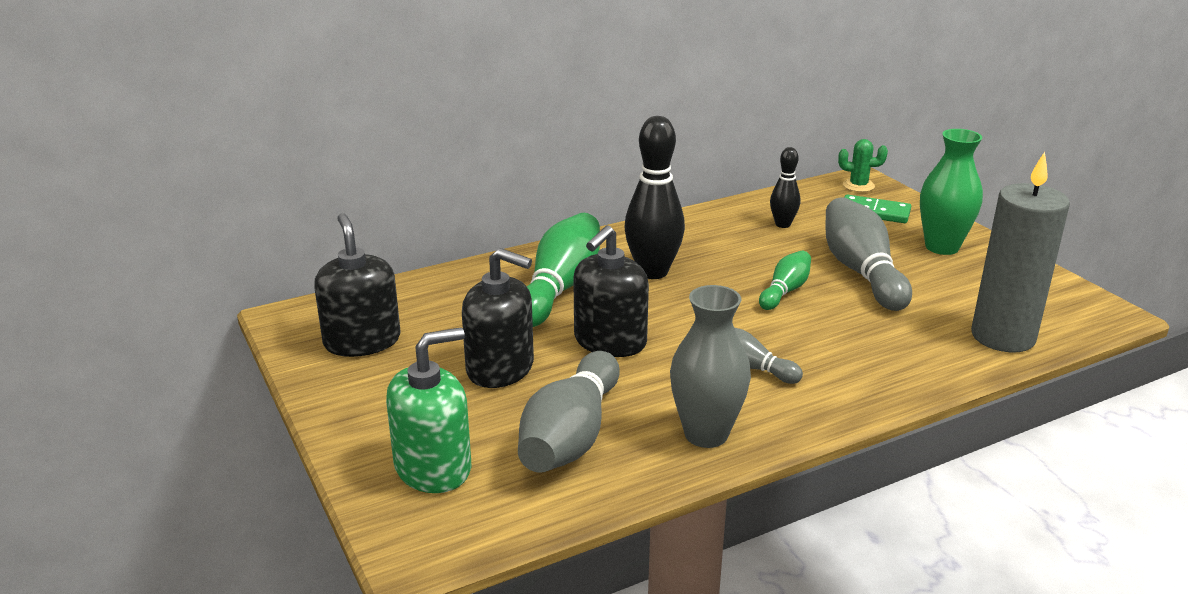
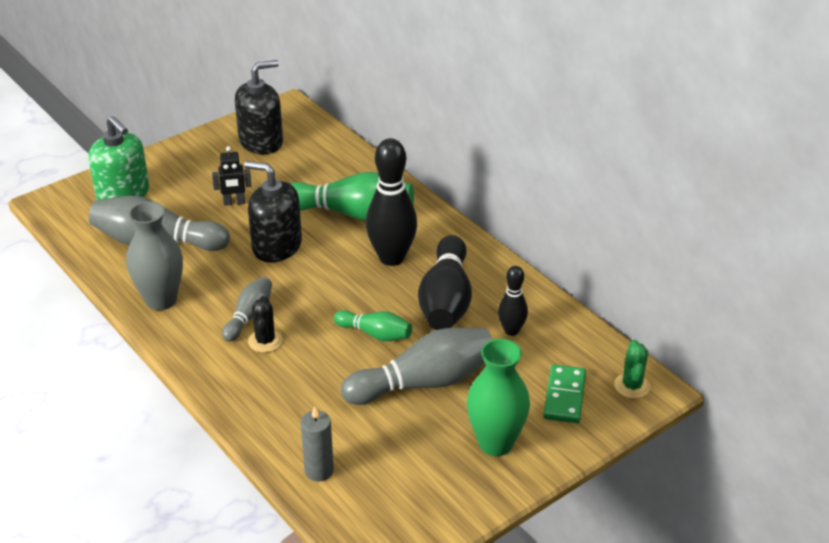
camera: 80 degrees right, 10 degrees up
(500, 368) = (234, 202): black soap dispenser -> black robot
(733, 250) = (446, 301): none -> black bowling pin
(795, 358) = (265, 341): none -> black cactus
(1003, 337) = (319, 471): grey candle -> grey candle, size x0.50

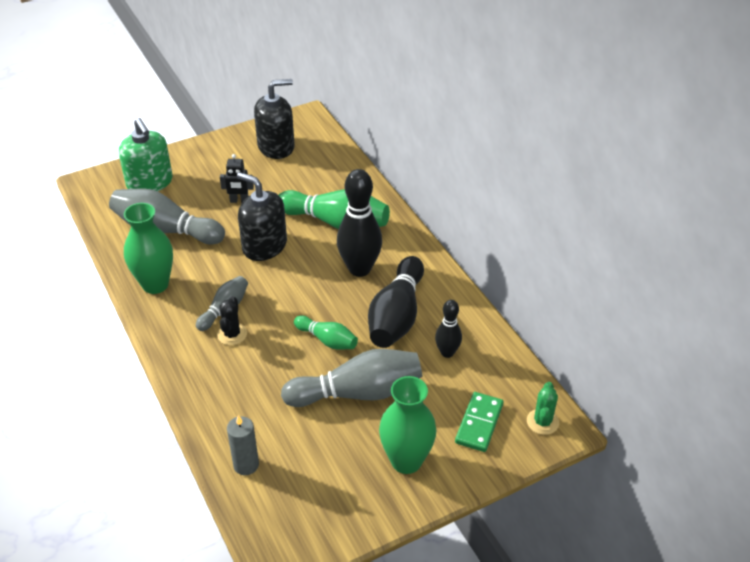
camera: 10 degrees right, 5 degrees up
(161, 300) = (155, 284): grey vase -> green vase

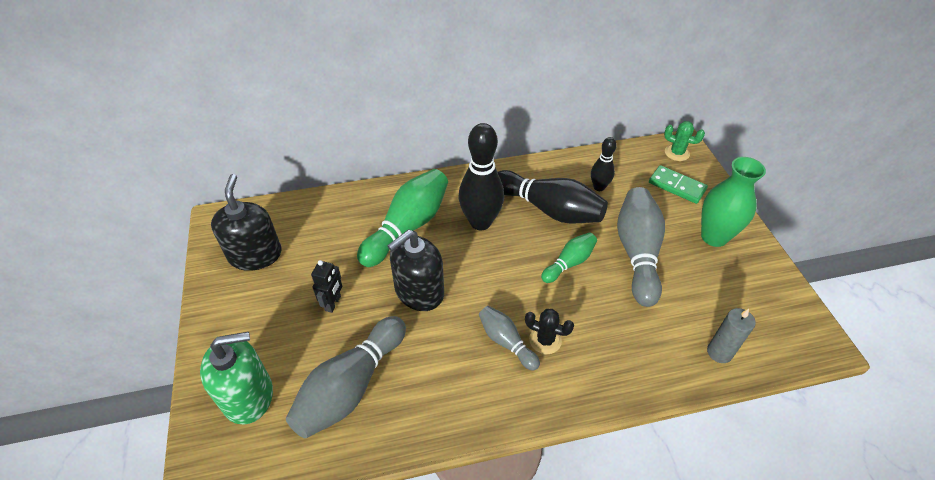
camera: 75 degrees left, 5 degrees up
(155, 284) = (445, 408): green vase -> none

